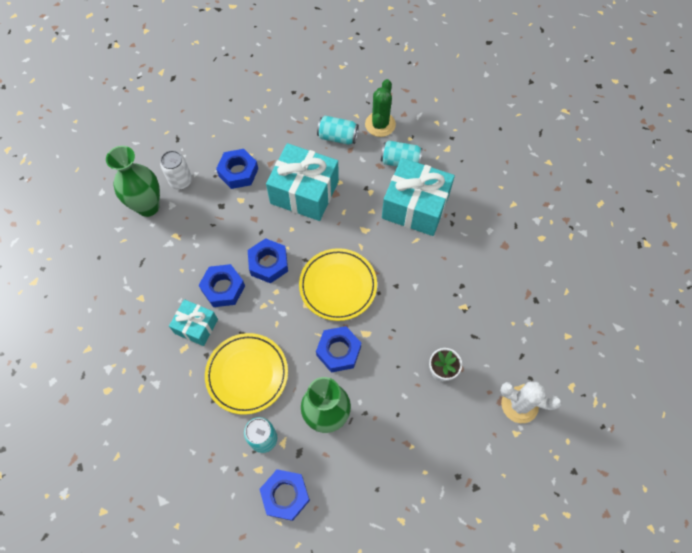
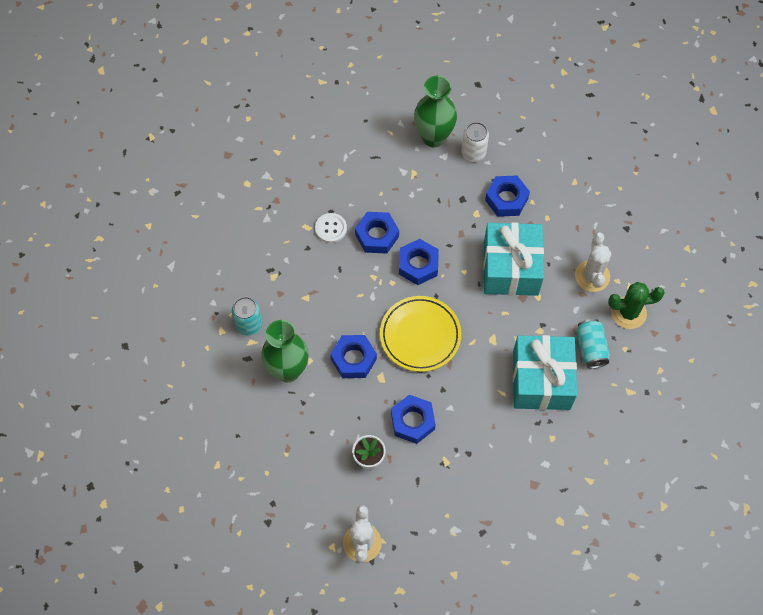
camera: 70 degrees right, 0 degrees up
(196, 326) = (331, 228): turquoise gift -> white button
(247, 374) = (302, 289): yellow plate -> none
(285, 495) = (207, 360): blue nut -> blue nut (412, 421)
(337, 137) = (592, 276): turquoise can -> white cactus

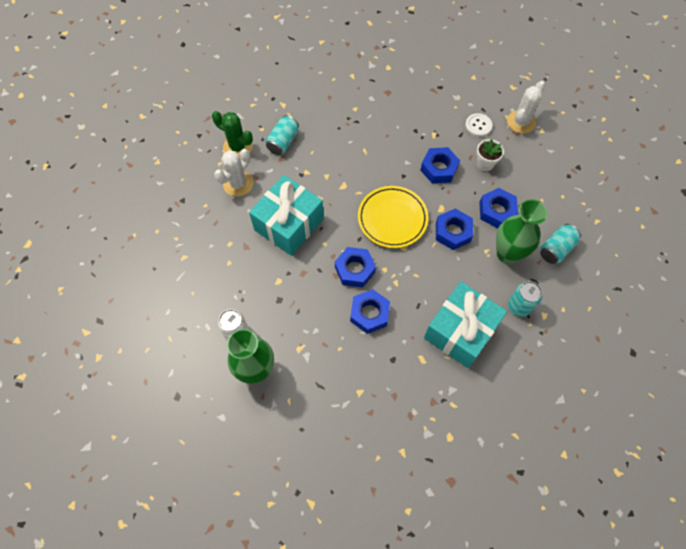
camera: 145 degrees left, 0 degrees up
(243, 405) = (556, 249): none -> turquoise can
(331, 228) = (402, 344): white button -> white button (478, 126)
(506, 199) = (246, 277): blue nut -> blue nut (496, 211)
(541, 380) = (333, 143): turquoise gift -> turquoise gift (460, 331)

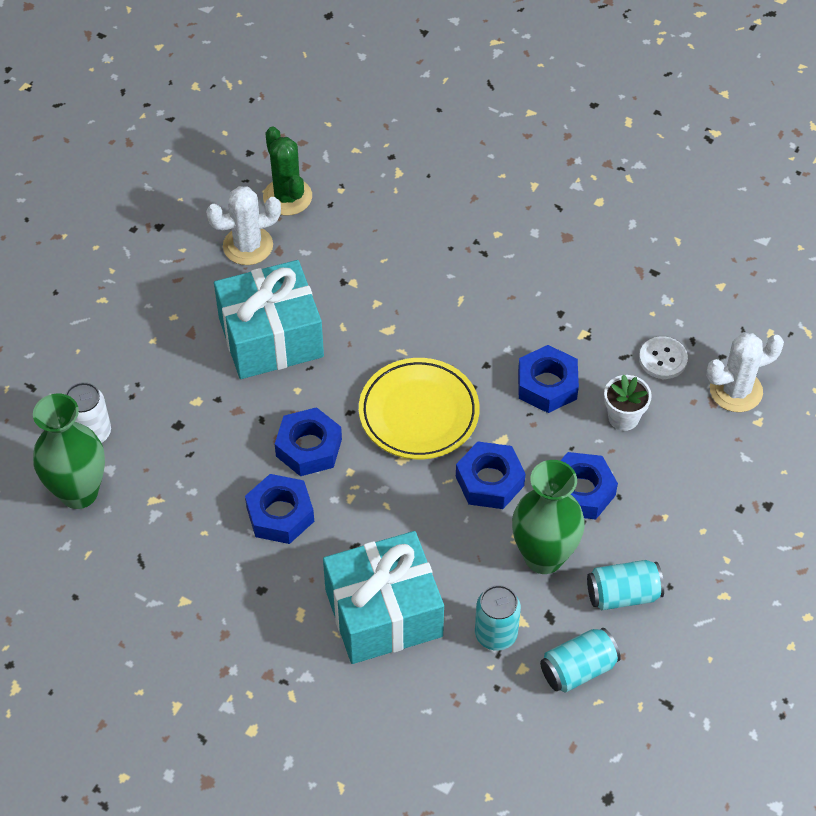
camera: 35 degrees right, 10 degrees down
(283, 142) = (355, 224): turquoise can -> turquoise can (578, 669)

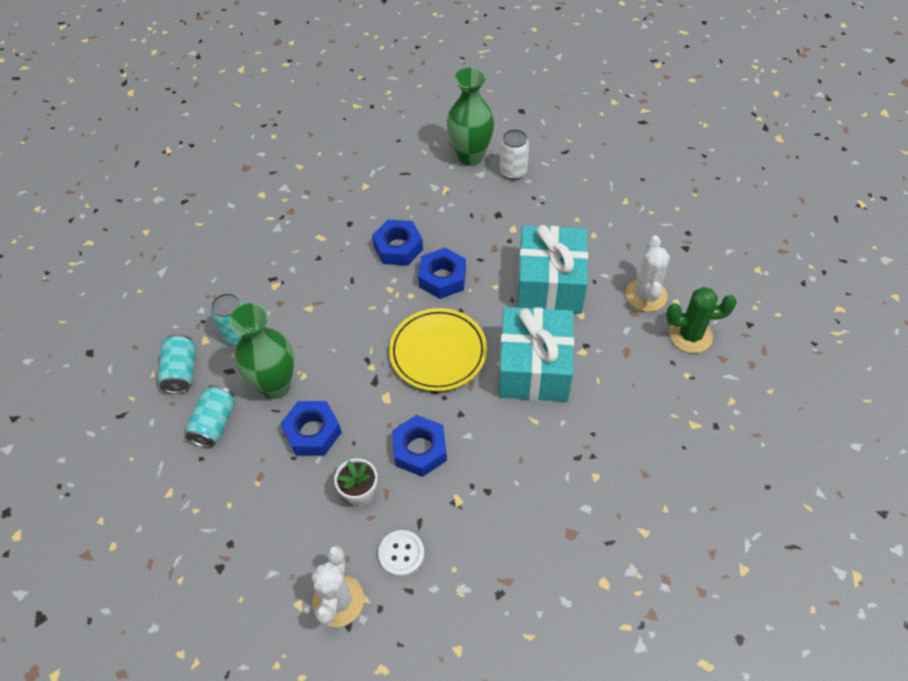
camera: 115 degrees right, 0 degrees up
(383, 613) = (293, 279): turquoise gift -> turquoise gift (534, 368)
(489, 481) = (355, 376): blue nut -> none

